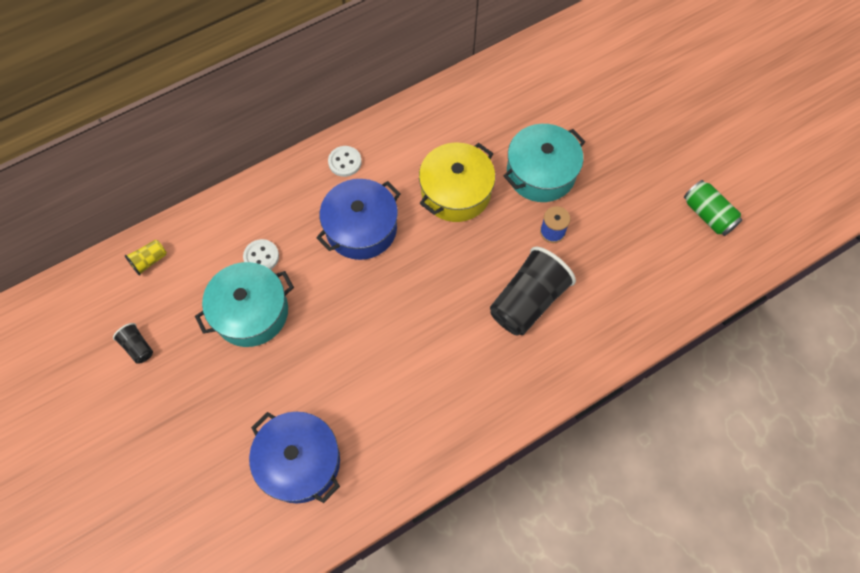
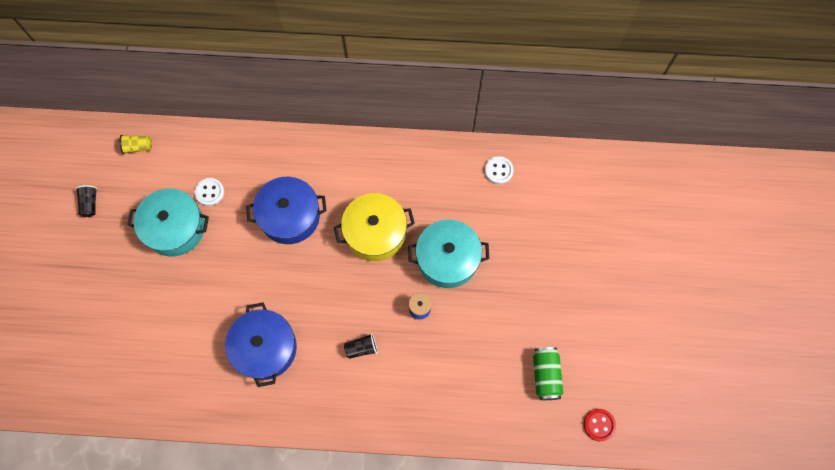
camera: 35 degrees right, 5 degrees up
(300, 462) = (131, 353): blue pot -> blue pot (265, 348)
(345, 162) = (316, 158): white button -> white button (498, 171)
(528, 301) = (361, 348): black cup -> black cup, size x0.45
(786, 225) = (599, 425): none -> red button

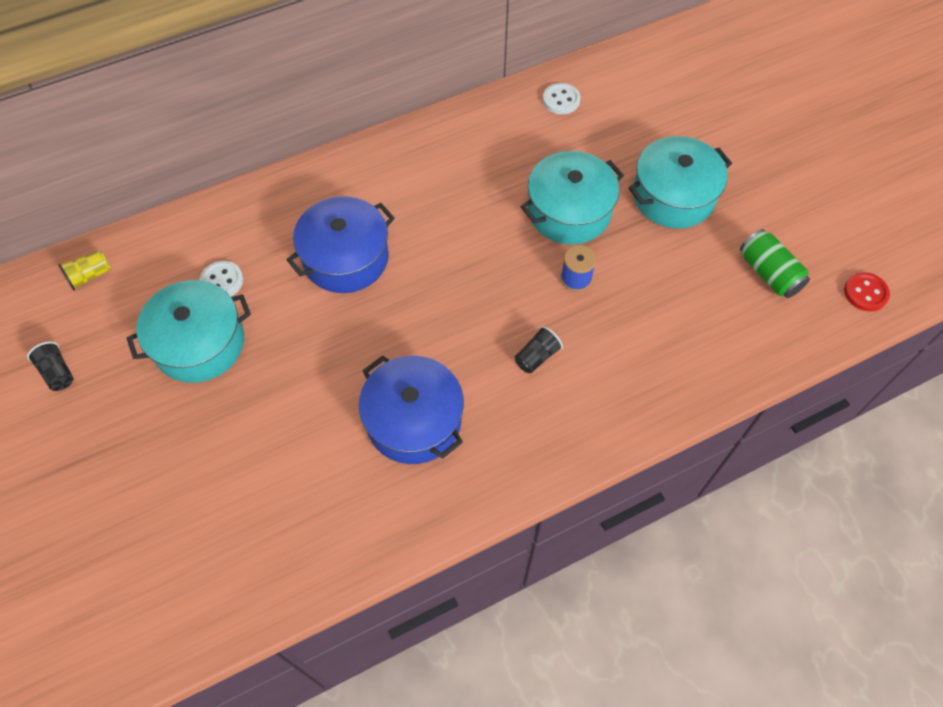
camera: 30 degrees left, 10 degrees down
(375, 232) = (464, 225): yellow pot -> none
(523, 285) = (673, 196): none -> turquoise pot

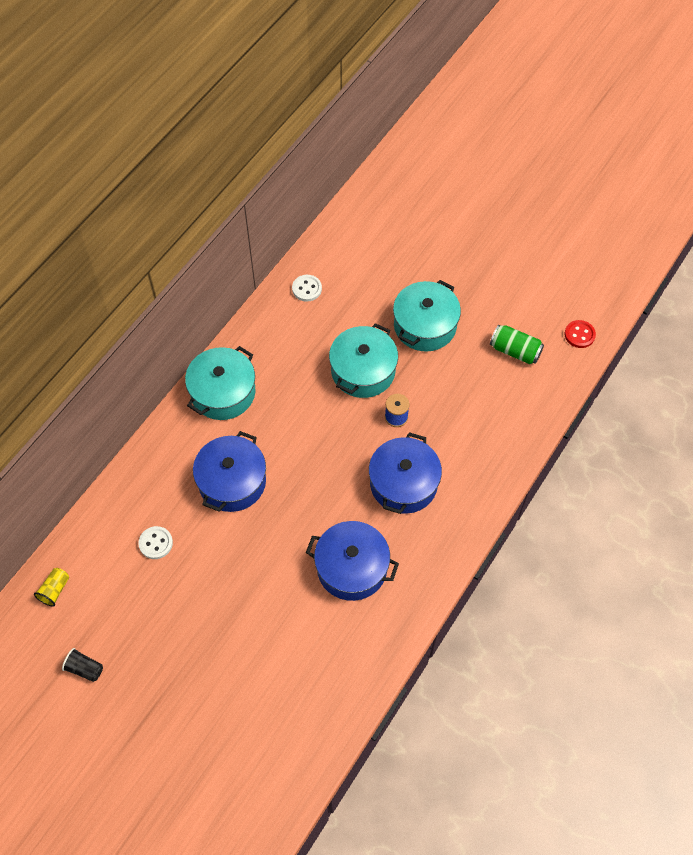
camera: 30 degrees left, 0 degrees up
(199, 343) = (171, 594): turquoise pot -> turquoise pot (223, 392)
(537, 356) = (403, 483): black cup -> blue pot

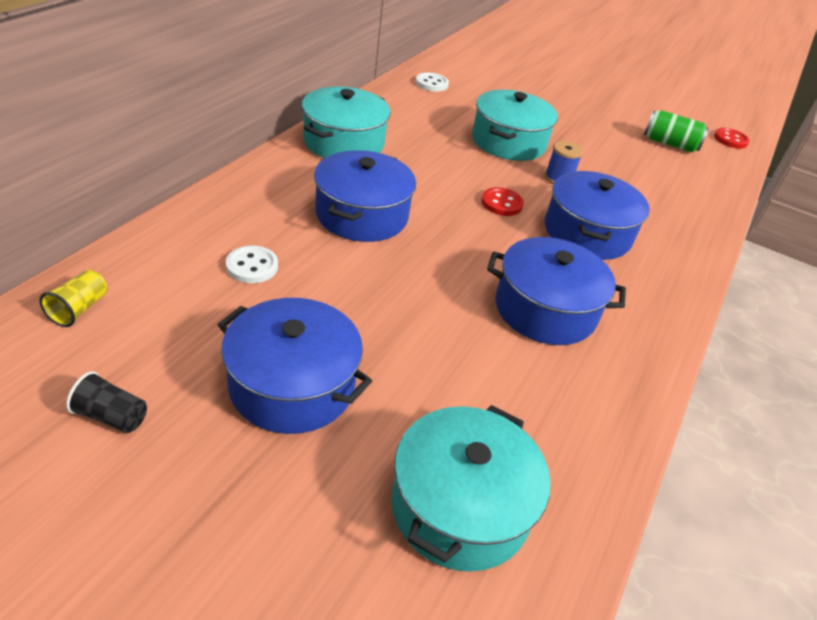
camera: 10 degrees left, 20 degrees down
(182, 642) = (292, 385): none -> blue pot
(342, 455) = (501, 203): none -> red button
(425, 325) = (566, 118): turquoise pot -> turquoise pot (460, 506)

